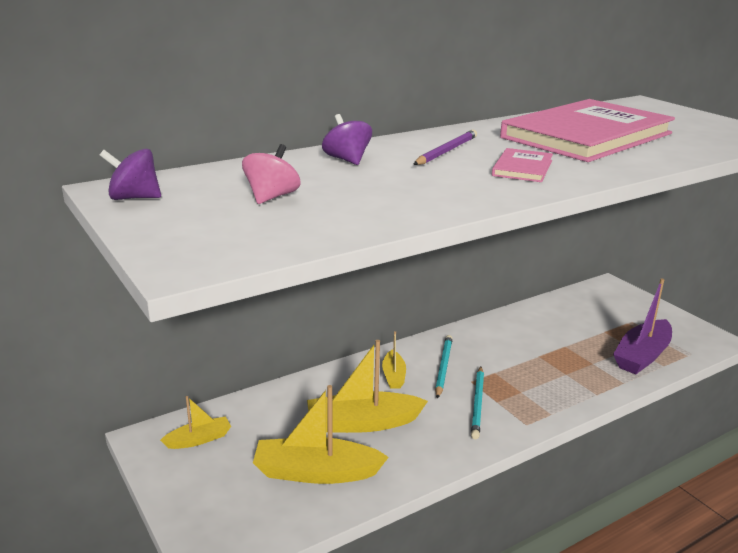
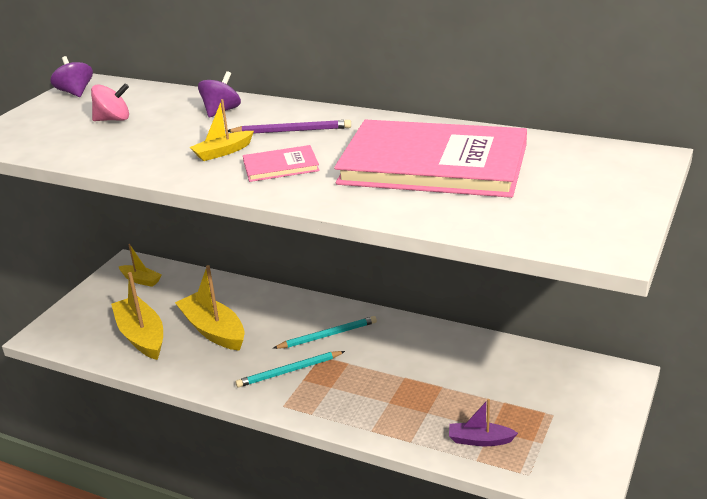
camera: 60 degrees right, 5 degrees up
(393, 376) = (290, 318): yellow boat -> yellow boat (223, 152)
(642, 356) = (480, 440): purple boat -> purple boat, size x0.55

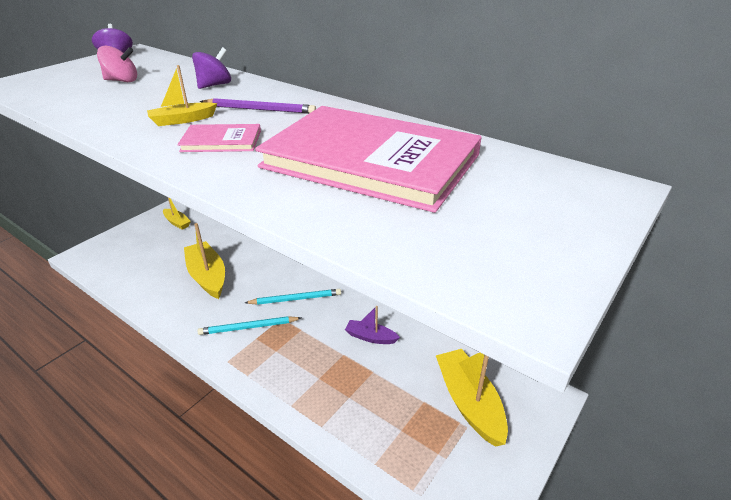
camera: 10 degrees right, 5 degrees up
(141, 336) = (151, 271): yellow boat -> yellow boat (469, 403)
(480, 440) = (386, 441): purple boat -> purple boat (370, 337)

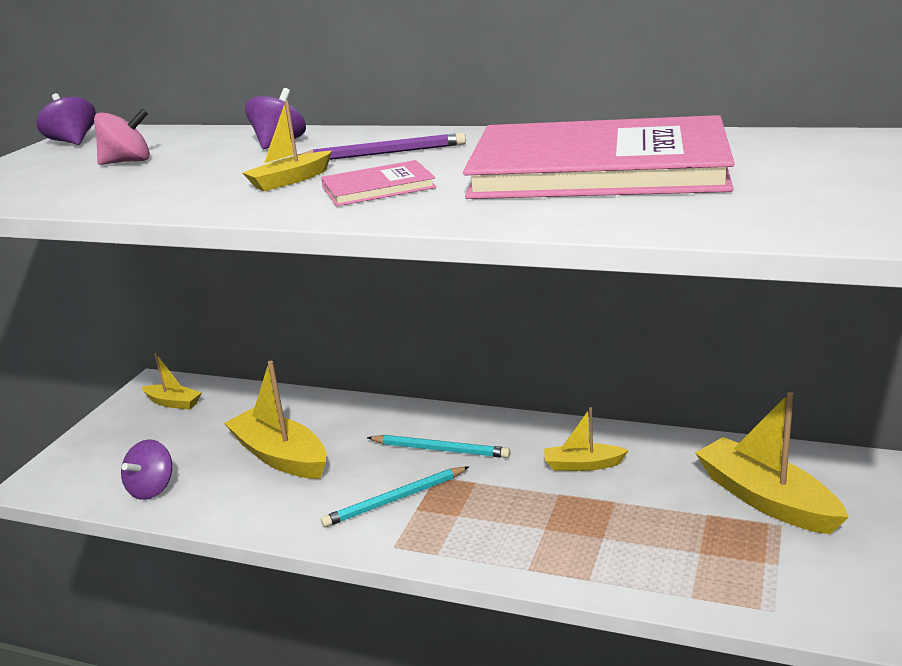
camera: 15 degrees left, 10 degrees down
(130, 278) = (152, 489): none -> purple spinning top
(295, 299) = (440, 449): turquoise pencil -> turquoise pencil turned 45 degrees clockwise
(370, 337) = (583, 465): purple boat -> yellow boat

